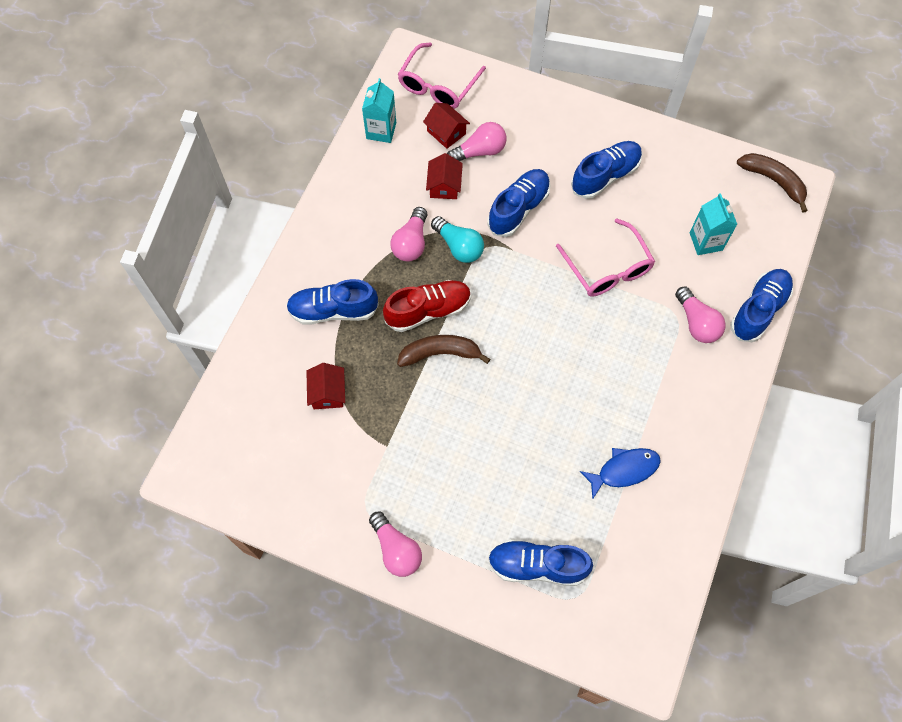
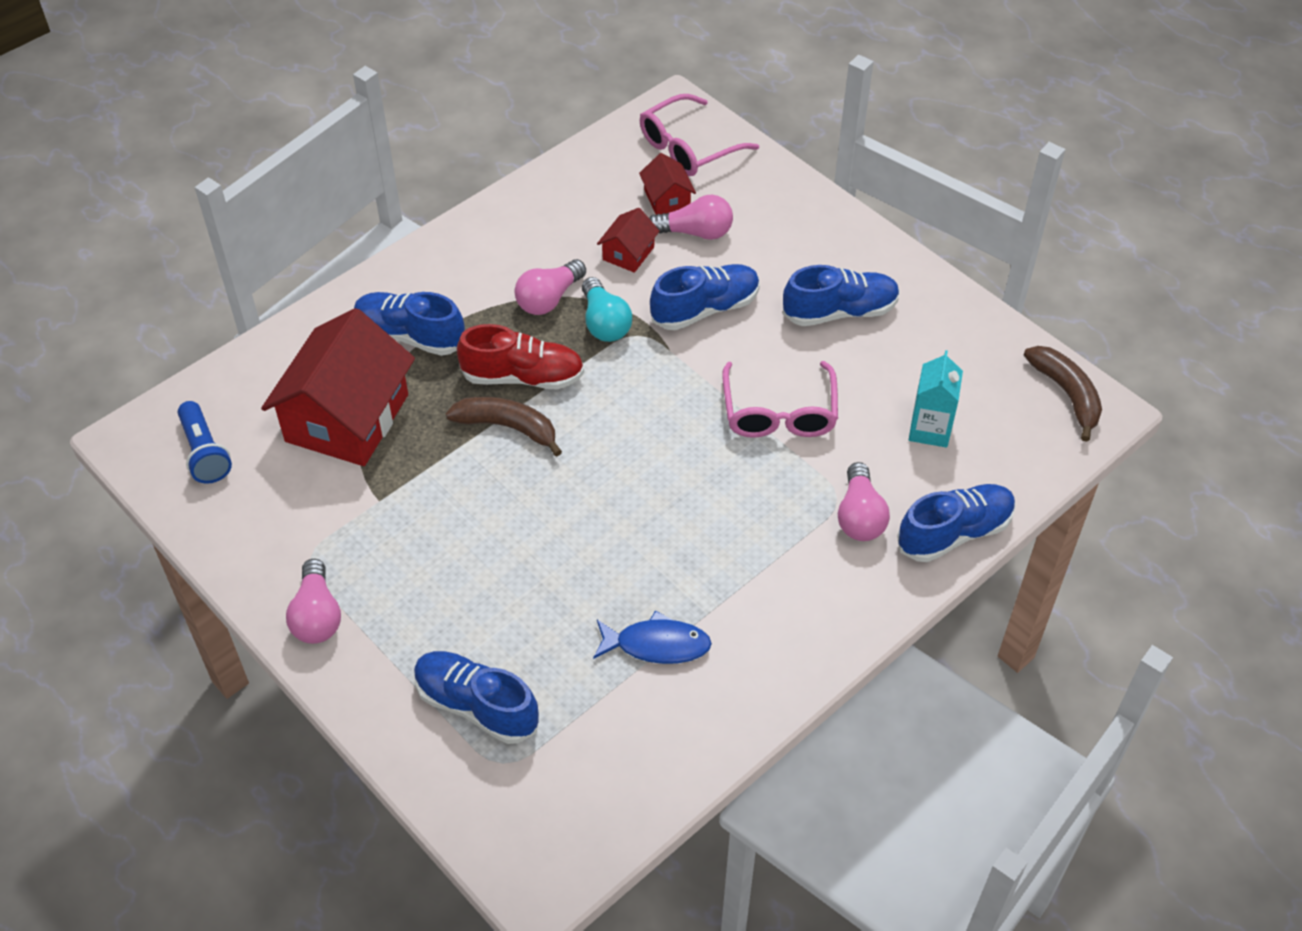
camera: 25 degrees right, 15 degrees down
(244, 462) = (205, 453): none -> blue flashlight
(328, 392) = (347, 418): red house -> red house, size x2.22
(381, 130) = (589, 172): turquoise carton -> none

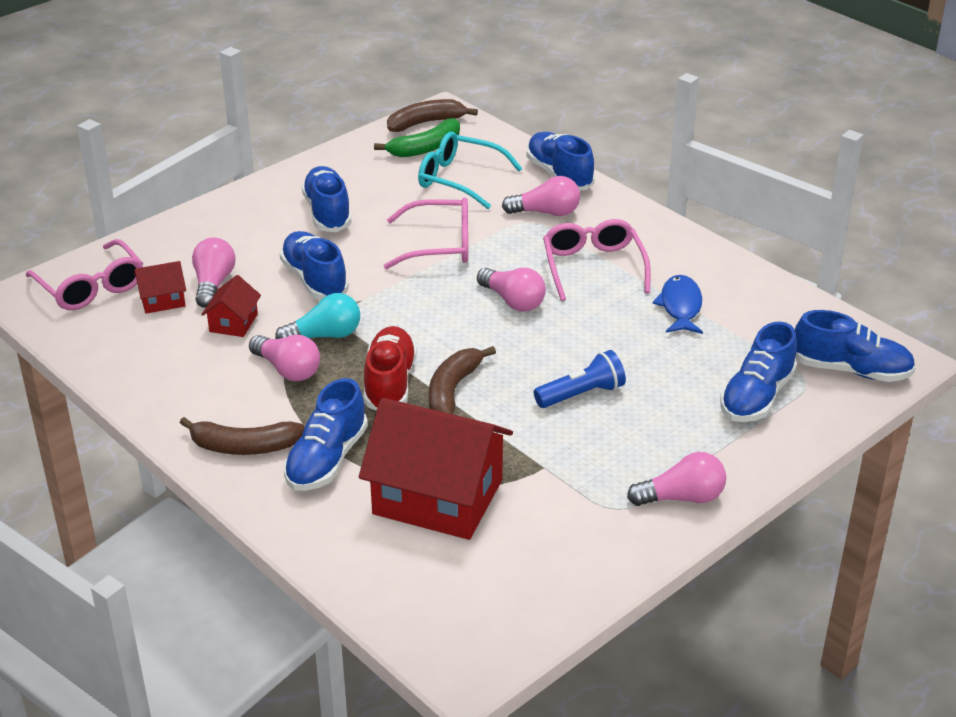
camera: 90 degrees left, 15 degrees down
(205, 453) = (485, 601): blue flashlight -> blue flashlight (581, 394)
(435, 277) = (244, 447): none -> brown banana
(521, 817) = (851, 370): none -> blue shoe
(628, 253) = (233, 323): red house -> red house turned 75 degrees clockwise
(667, 480) = (513, 301): none -> pink light bulb
(740, 560) = (593, 267): none -> pink glasses
(930, 429) = (459, 179): turquoise carton -> turquoise glasses
(1001, 395) = (425, 148): none -> green banana

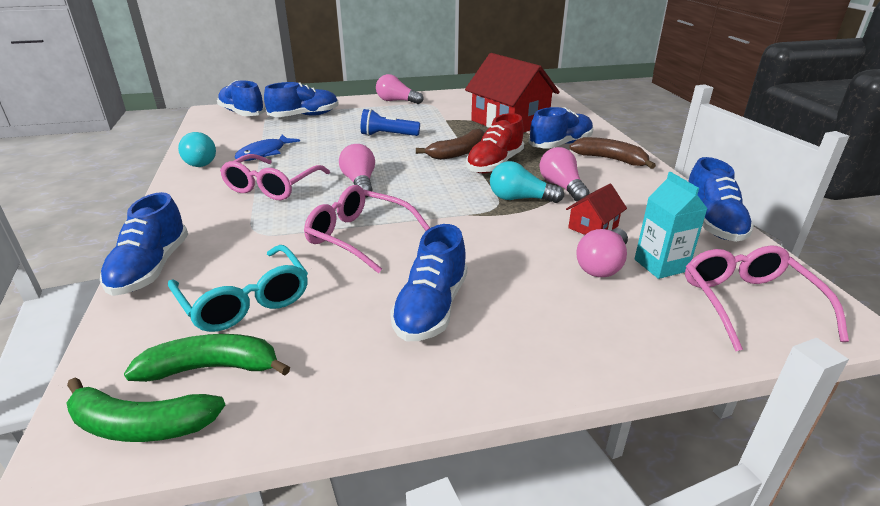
camera: 150 degrees left, 5 degrees down
(162, 300) = (660, 265): red house -> turquoise carton
(314, 280) = (499, 240): blue shoe -> blue shoe (712, 223)
(426, 123) = (141, 425): brown banana -> green banana
(546, 213) = (231, 235): pink light bulb -> none
(725, 273) = (202, 161): none -> turquoise light bulb

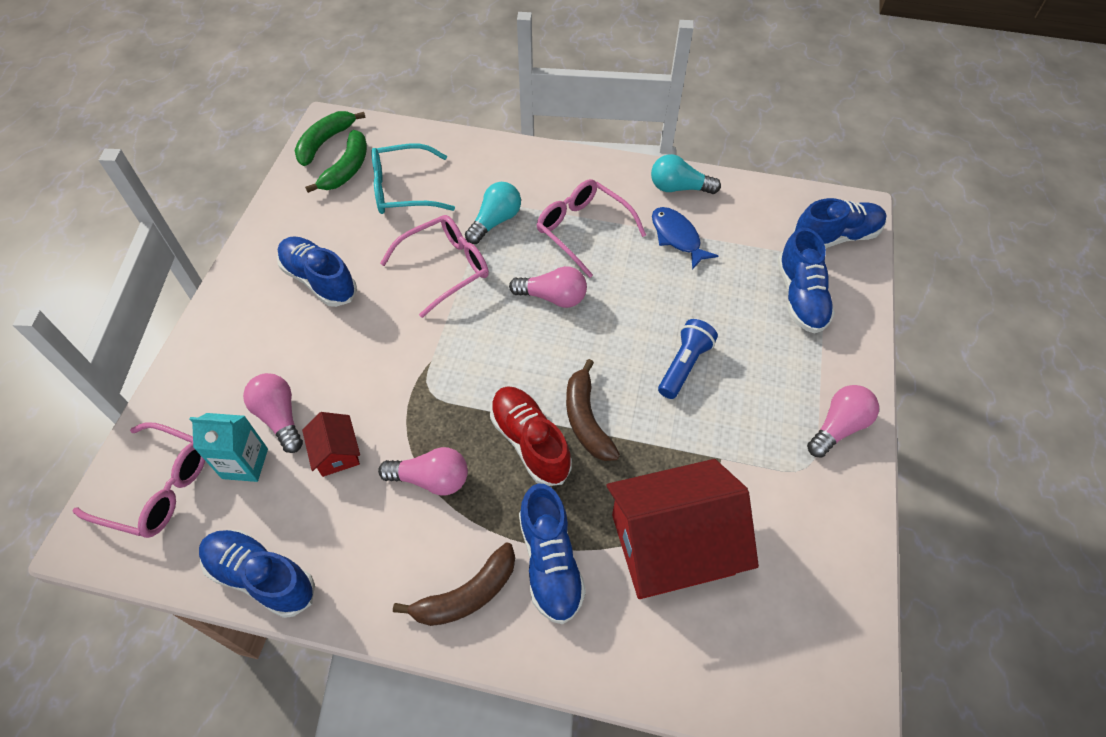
camera: 115 degrees right, 25 degrees up
(151, 268) = (479, 149): blue shoe -> none
(520, 199) = (431, 421): turquoise light bulb -> turquoise light bulb (495, 221)

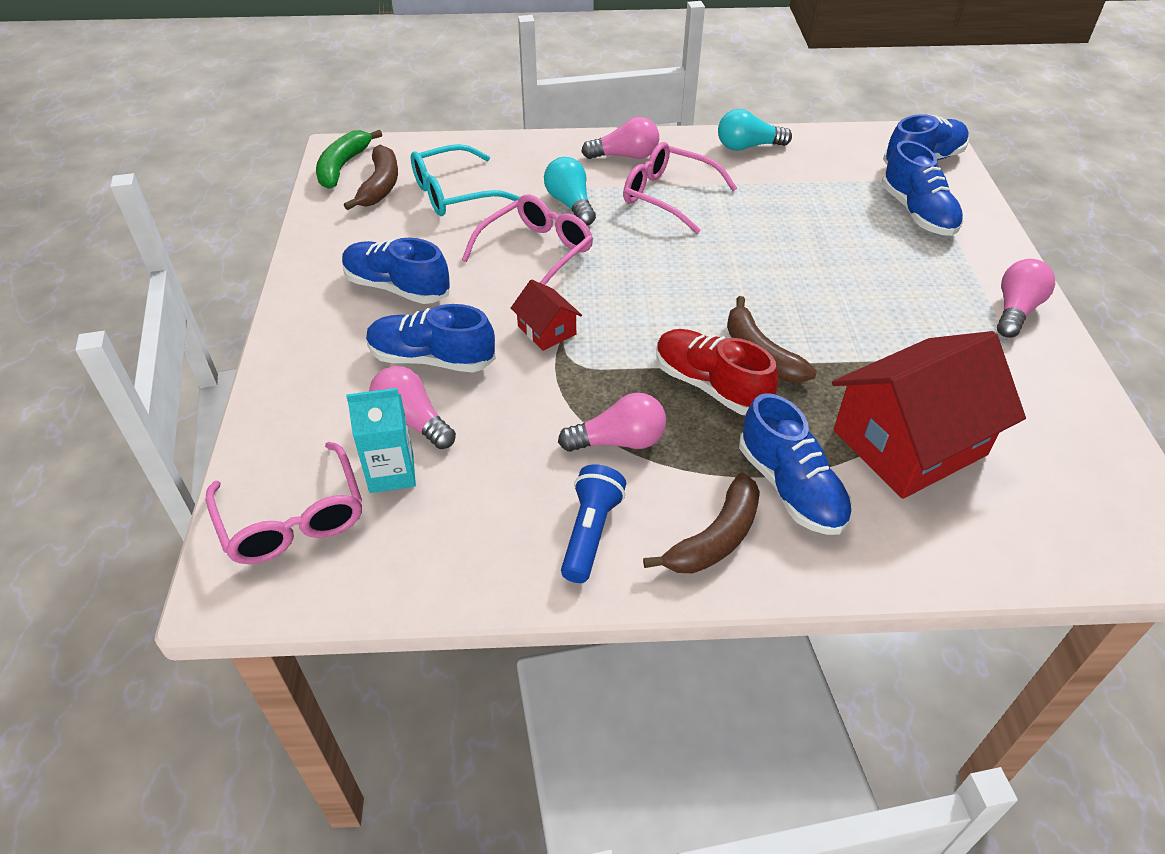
camera: 15 degrees left, 10 degrees down
(158, 488) = (293, 519): pink glasses -> pink glasses turned 60 degrees clockwise
(261, 577) = (465, 577): blue shoe -> blue shoe (431, 359)
(336, 452) = (496, 440): red house -> red house (546, 330)
(347, 169) = (380, 186): green banana -> brown banana
(495, 221) = (570, 204): turquoise light bulb -> turquoise light bulb turned 45 degrees counterclockwise
(553, 297) = (667, 257): pink light bulb -> pink light bulb (625, 156)
(677, 237) = (768, 186): blue fish -> none
(684, 365) = (835, 289): blue flashlight -> blue flashlight (590, 532)

